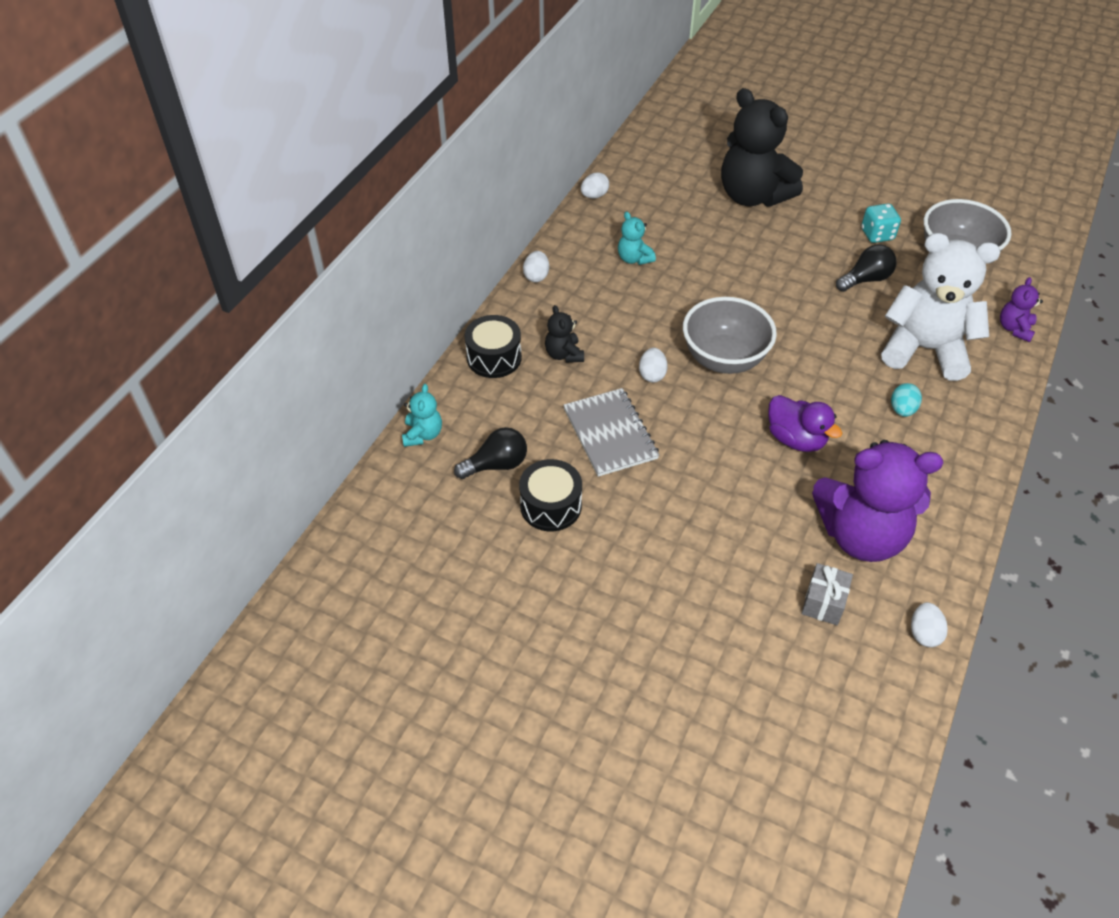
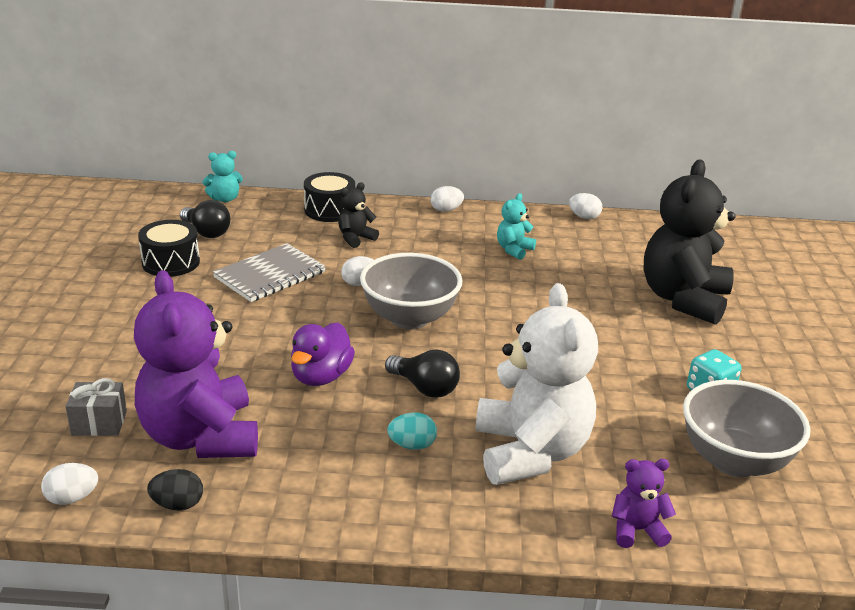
camera: 65 degrees right, 20 degrees down
(865, 279) = (617, 393): black light bulb -> black light bulb (424, 388)
(944, 565) = (178, 504): none -> black egg

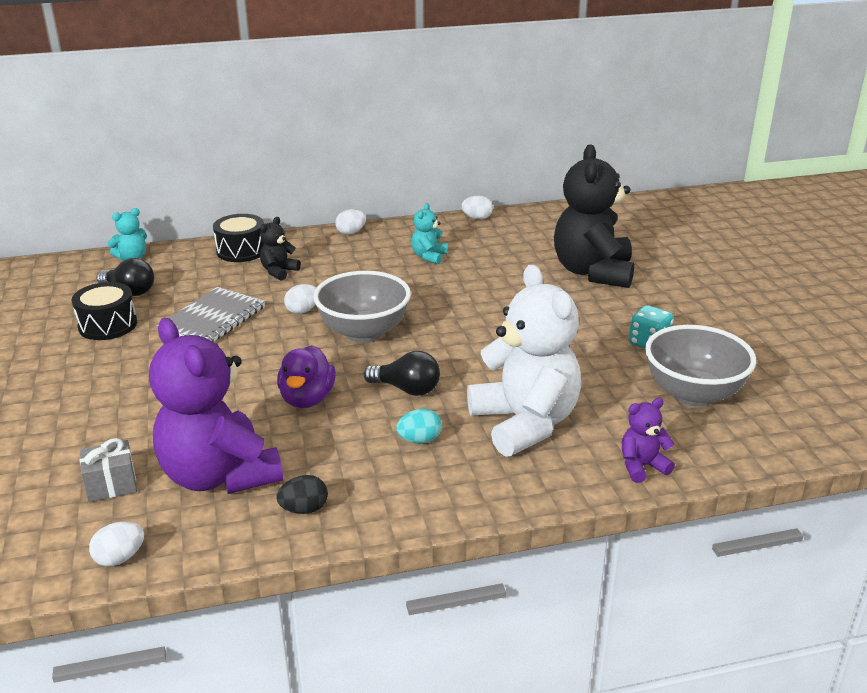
camera: 15 degrees left, 0 degrees up
(178, 504) = (228, 539): black egg -> black egg (304, 509)

